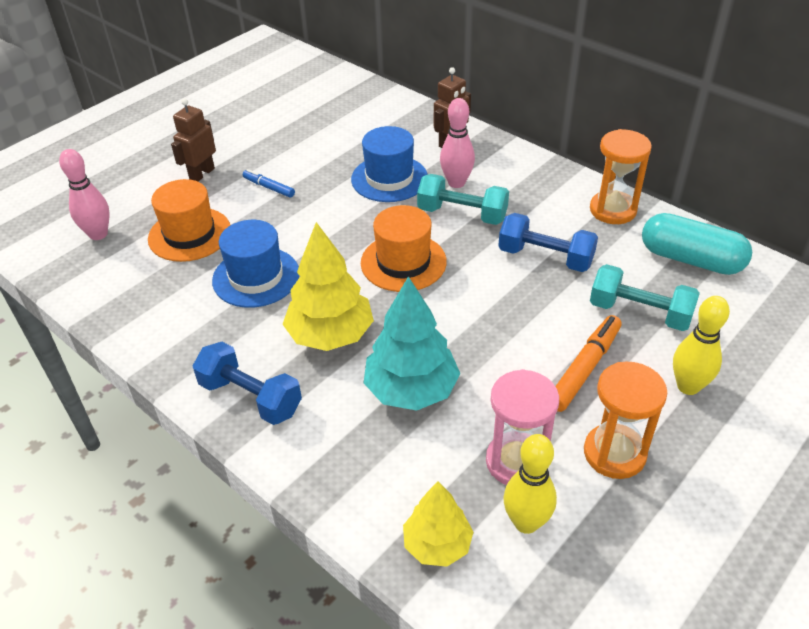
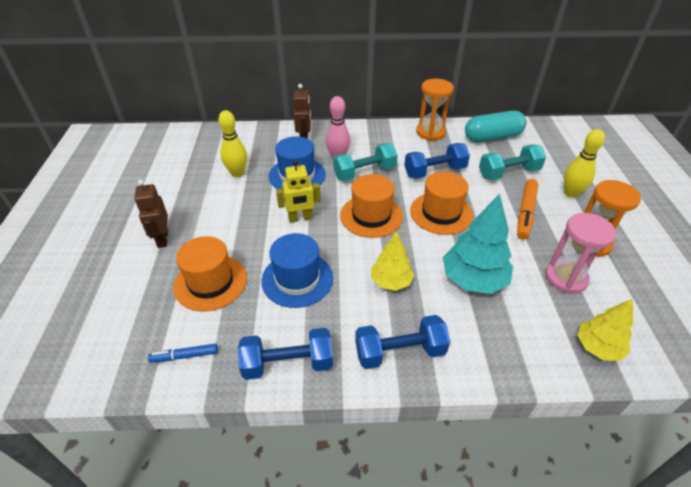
camera: 45 degrees left, 0 degrees up
(98, 234) = (133, 328): pink bowling pin -> none
(158, 339) = (288, 364): none -> blue dumbbell
(269, 187) = (226, 221): blue marker -> blue marker (184, 356)
(330, 335) = (391, 281): yellow tree -> yellow tree, size x0.63
(333, 224) = (300, 218): none -> yellow robot
(481, 305) = (441, 213): none -> orange hat
(526, 522) = (610, 303): yellow bowling pin -> yellow bowling pin (237, 173)
(584, 368) = (525, 213): orange marker -> orange marker turned 150 degrees counterclockwise

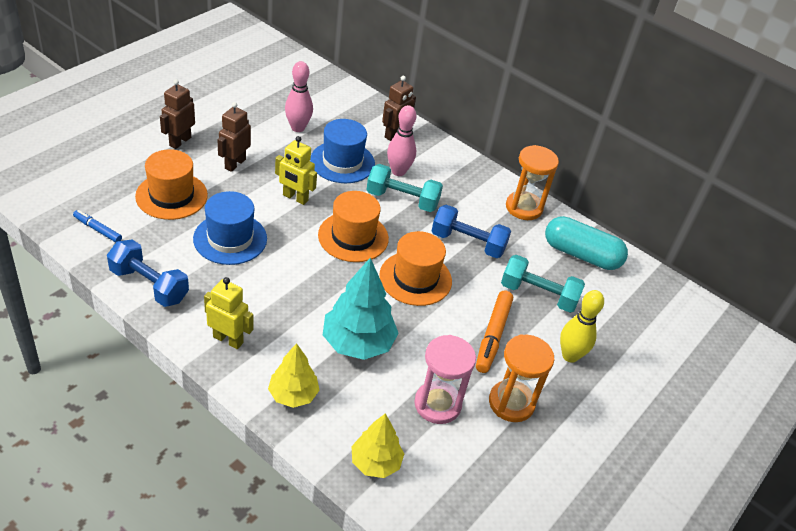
camera: 35 degrees right, 0 degrees up
(227, 225) = (235, 164): none -> brown robot
(237, 173) = (298, 128): yellow bowling pin -> pink bowling pin
(391, 281) = (293, 293): yellow tree -> yellow tree (293, 395)
(400, 352) = (228, 339): blue dumbbell -> yellow robot
(525, 213) = (493, 336): orange marker -> orange marker turned 45 degrees counterclockwise

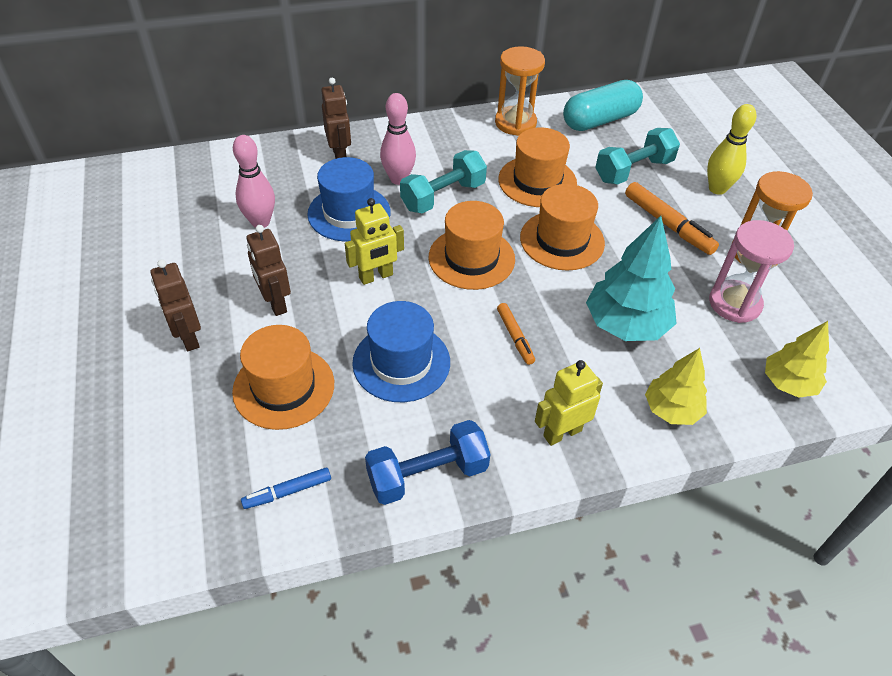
camera: 50 degrees left, 5 degrees up
(296, 286) = (515, 337): none -> orange marker
(468, 243) = (537, 181): blue dumbbell -> orange hat

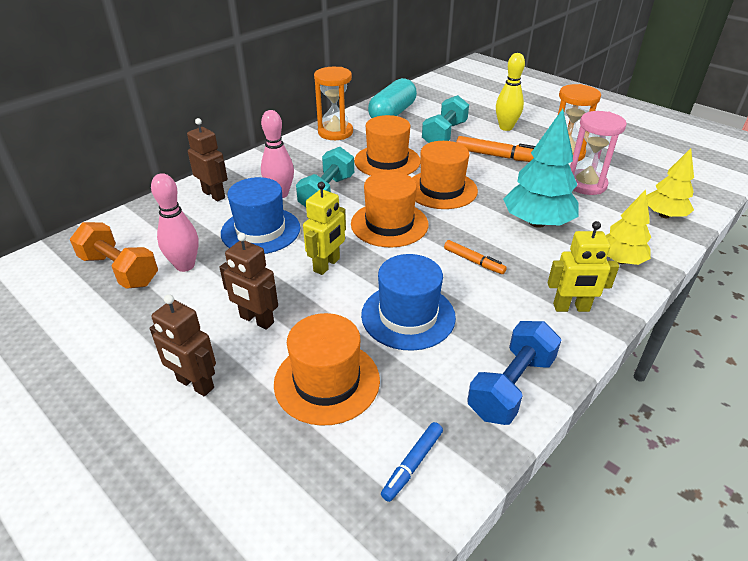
camera: 30 degrees left, 10 degrees down
(209, 204) = (119, 270): none -> orange dumbbell
(562, 433) = (571, 308): yellow robot -> yellow robot turned 120 degrees counterclockwise

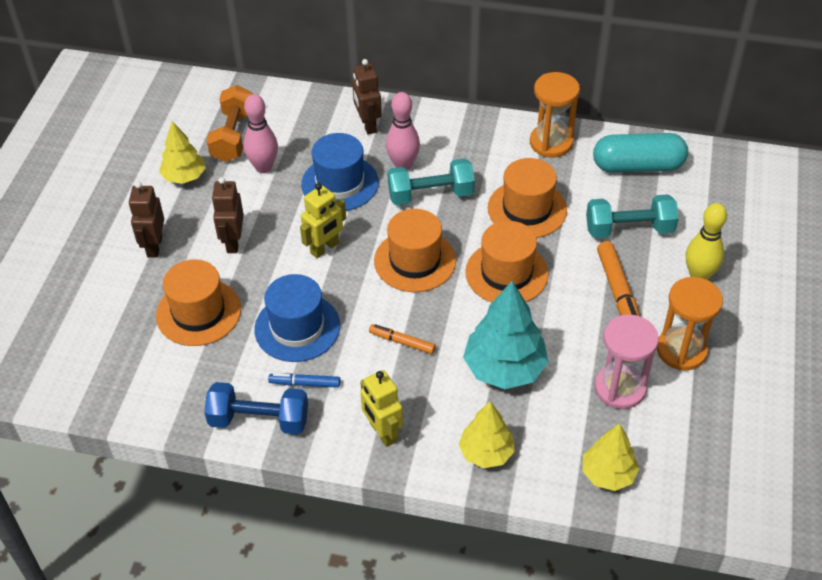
camera: 60 degrees right, 10 degrees up
(126, 323) = (184, 177): none -> yellow tree
(214, 195) = (368, 125): brown robot -> brown robot turned 150 degrees clockwise
(327, 265) = (325, 248): yellow robot -> yellow robot turned 45 degrees counterclockwise
(412, 464) = (155, 390): blue marker -> blue marker (305, 384)
(473, 261) = (402, 342): orange marker -> orange marker turned 105 degrees clockwise

